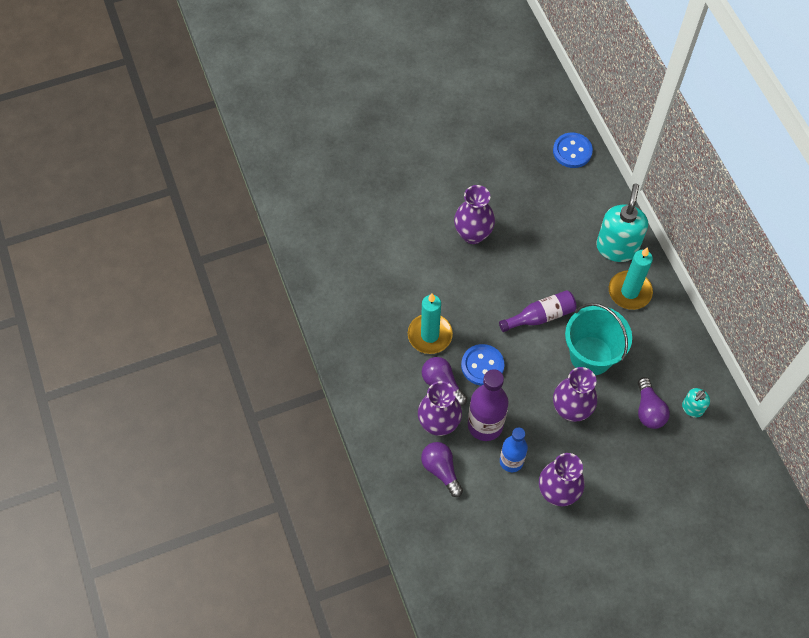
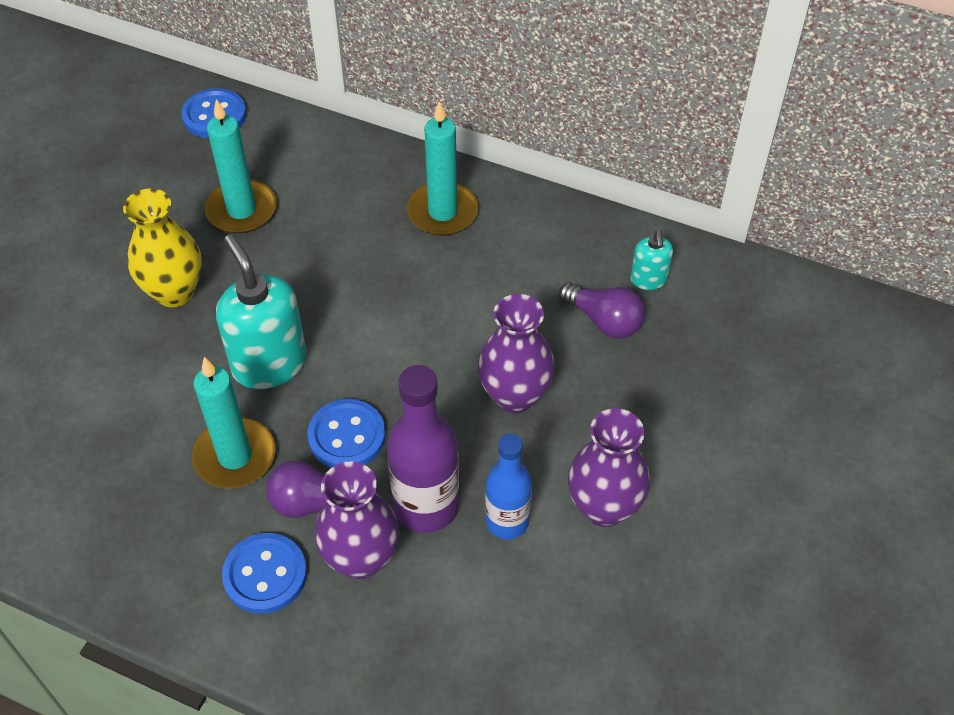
camera: 45 degrees left, 10 degrees down
(396, 396) = (265, 575): none -> blue button
(441, 470) = (426, 616): purple light bulb -> none
(473, 234) = (174, 292): purple vase -> yellow vase
(538, 215) = (241, 210): none -> turquoise candle
(540, 316) = (363, 319): purple bottle -> none
(591, 355) = (472, 315): turquoise bucket -> none
(617, 247) = (377, 177): turquoise soap dispenser -> turquoise soap dispenser (269, 363)

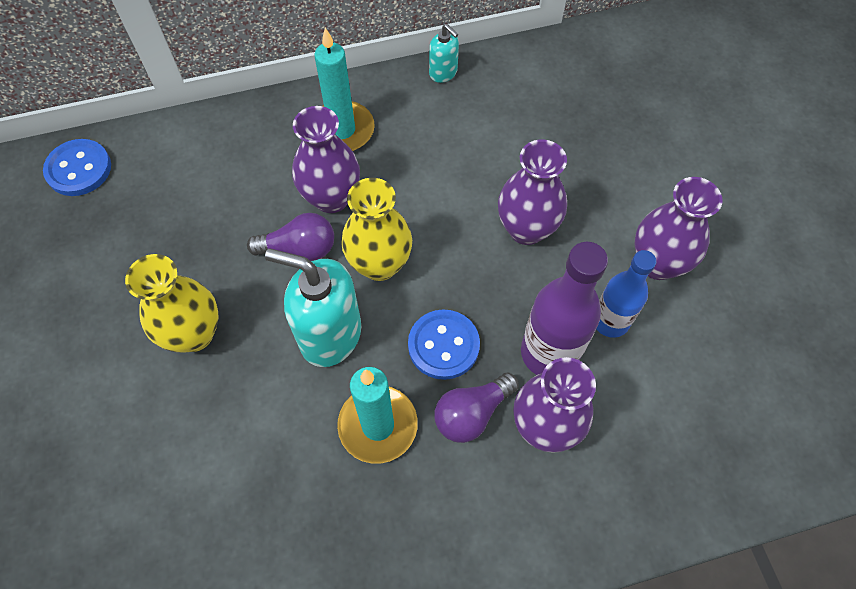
camera: 40 degrees left, 10 degrees up
(241, 210) = (182, 230): turquoise candle -> none
(265, 575) = (492, 495): blue button -> none
(362, 338) = (379, 264): none -> yellow vase
(378, 260) = (331, 198): none -> purple vase
(604, 321) = (530, 135): purple light bulb -> purple light bulb (299, 249)
(648, 280) = (529, 87): turquoise soap dispenser -> turquoise soap dispenser (443, 73)

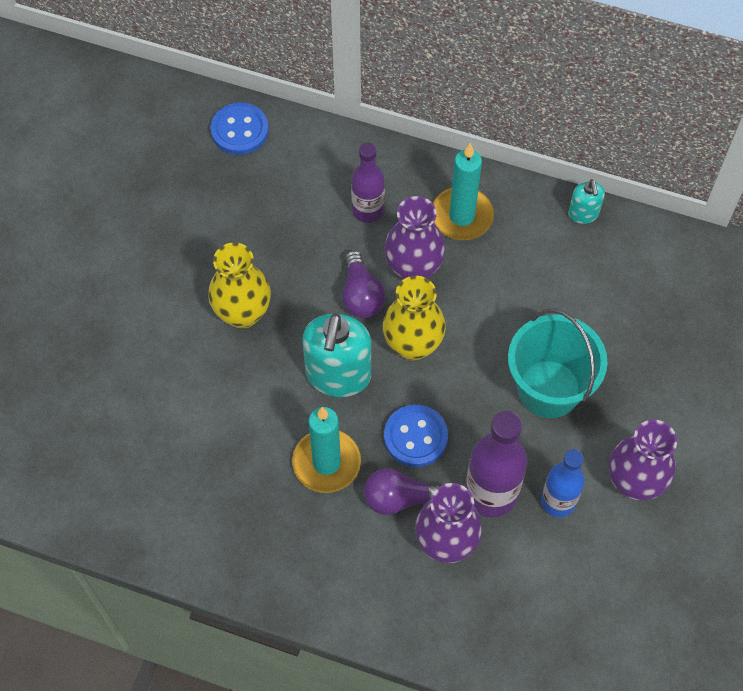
camera: 35 degrees right, 0 degrees up
(253, 172) = (368, 210): none -> purple bottle
(299, 249) = (361, 295): purple light bulb -> purple light bulb turned 45 degrees clockwise
(330, 335) = (338, 375): turquoise soap dispenser -> turquoise soap dispenser turned 135 degrees counterclockwise
(526, 229) = (549, 389): purple vase -> turquoise bucket

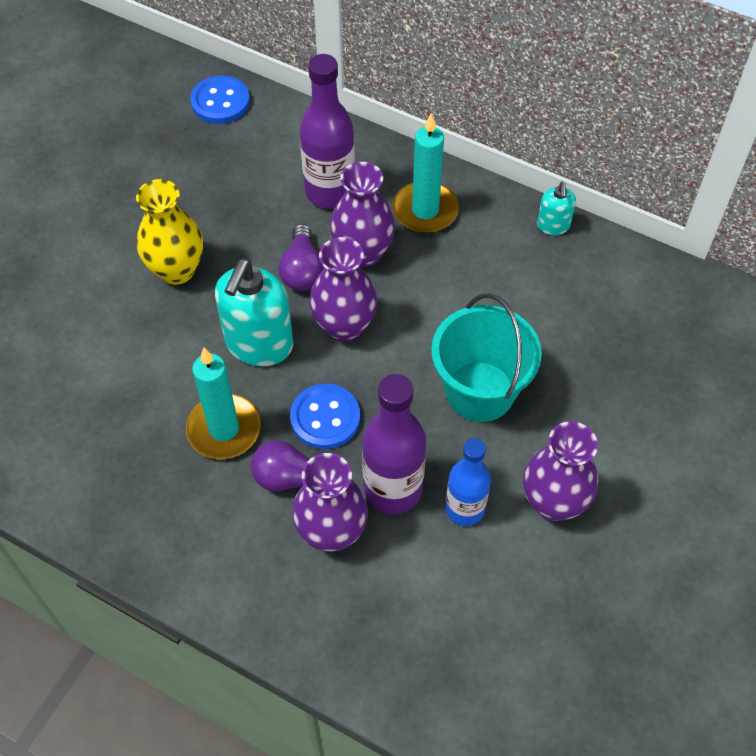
camera: 10 degrees right, 5 degrees down
(368, 210) = (330, 191): purple bottle -> purple bottle, size x1.51
(412, 345) = (344, 326): yellow vase -> purple vase

